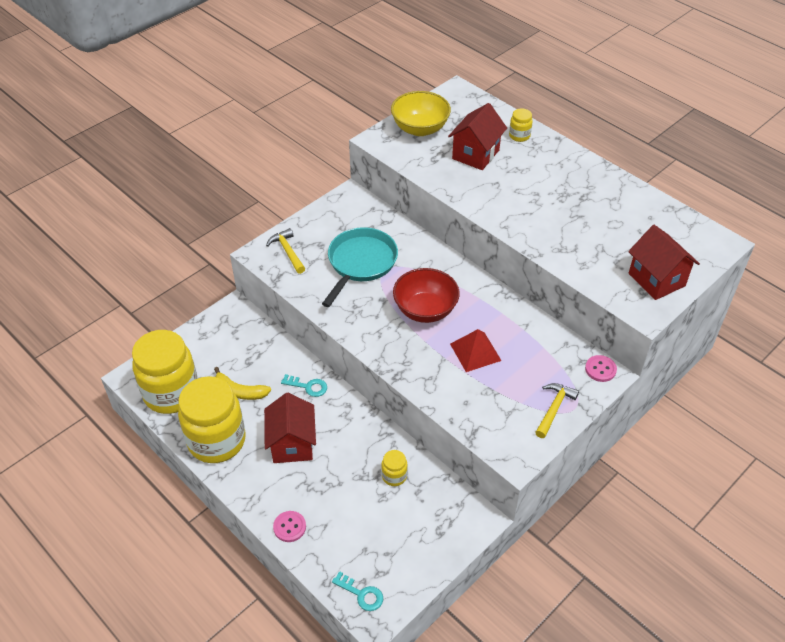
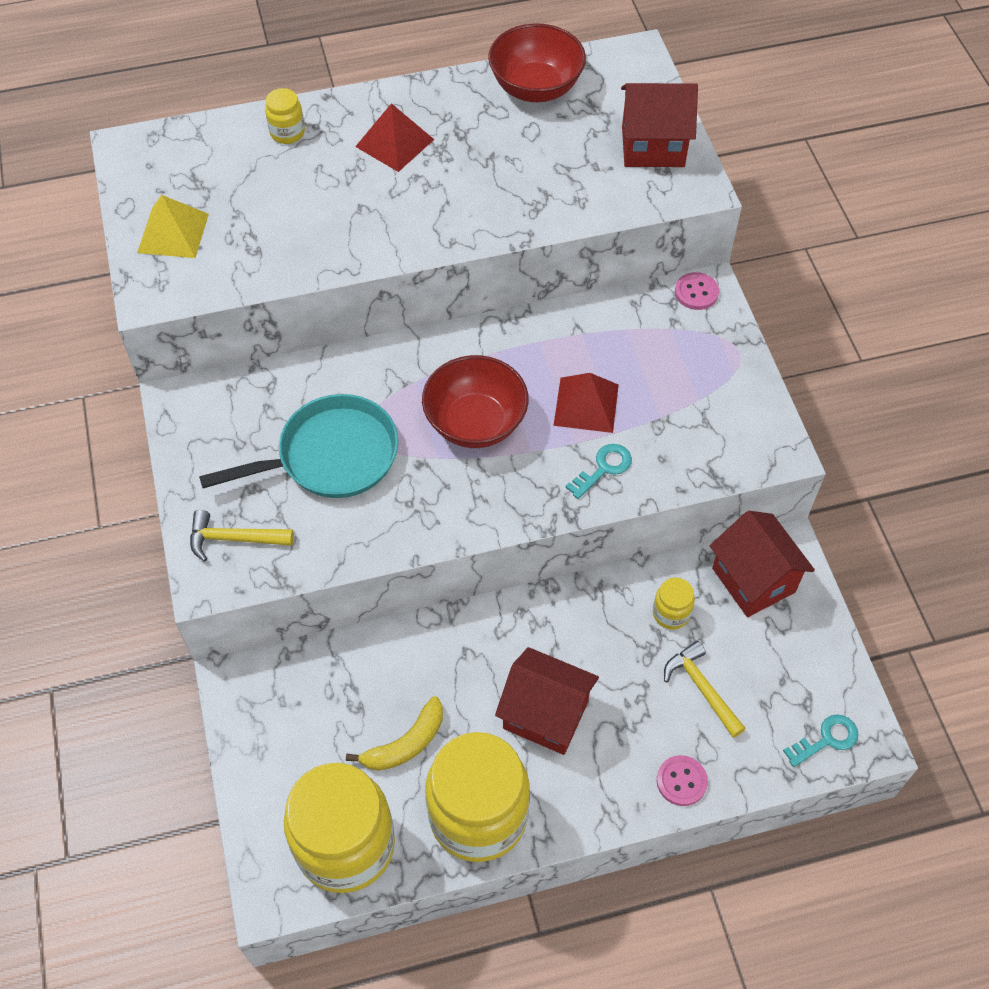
camera: 60 degrees left, 10 degrees up
(308, 386) = (456, 647): turquoise key -> turquoise key (603, 468)
(360, 263) = (330, 456): turquoise pan -> turquoise pan turned 105 degrees clockwise
(420, 129) = (173, 233): yellow bowl -> yellow pyramid
(475, 154) = (284, 199): red house -> red house (753, 580)
(551, 176) = (394, 143): none -> red pyramid
(554, 409) = (727, 372): yellow hammer -> yellow hammer (702, 688)
(649, 212) = (536, 88): none -> red bowl

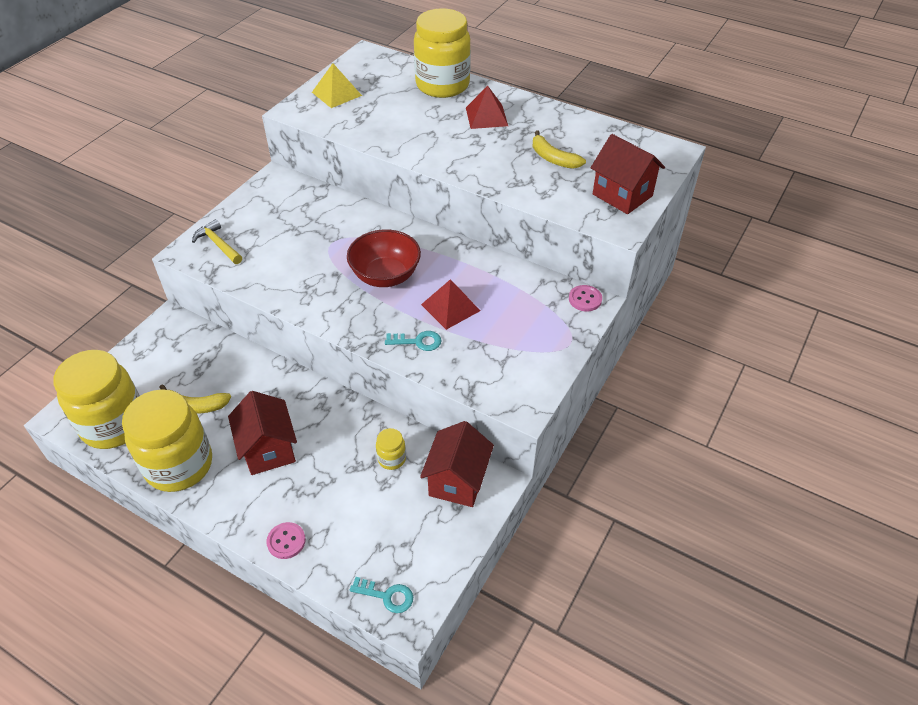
camera: 45 degrees right, 10 degrees down
(287, 133) = (442, 85): yellow jar -> yellow jar, size x2.38
(330, 456) = (302, 242): turquoise pan -> none
(533, 149) = (553, 158): none -> yellow banana
(536, 88) = (594, 134): red bowl -> none
(702, 688) = (357, 508): yellow hammer -> none

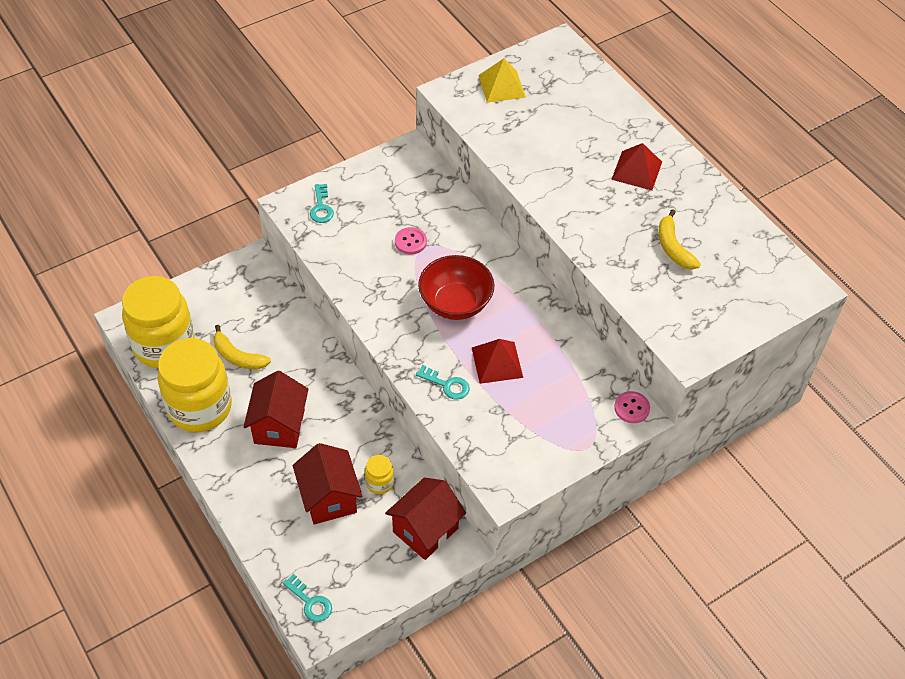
camera: 25 degrees right, 5 degrees up
(218, 244) = (321, 207): yellow hammer -> turquoise key
(286, 541) = (253, 516): pink button -> pink button (410, 242)
(442, 85) = (615, 114): yellow jar -> none
(622, 195) = (715, 318): red house -> red house (329, 498)

